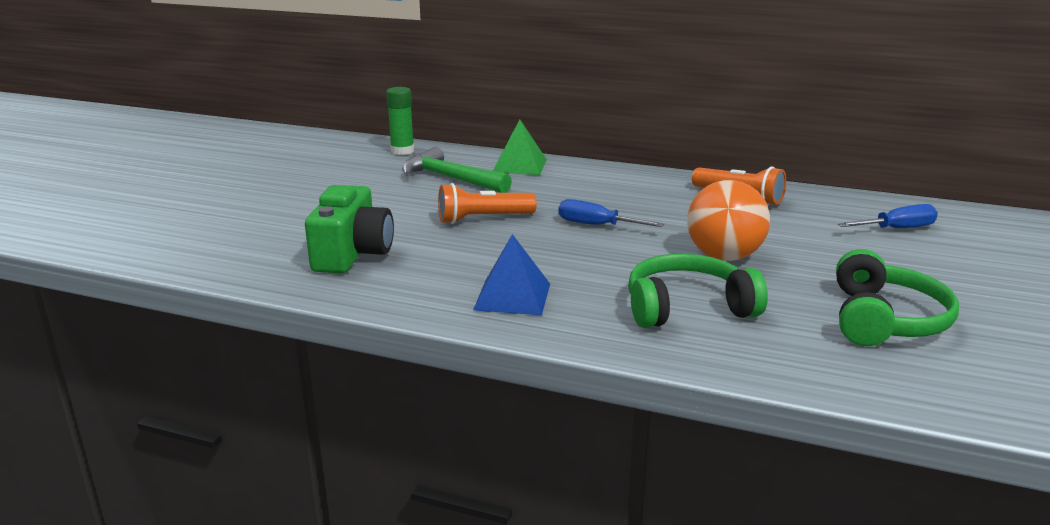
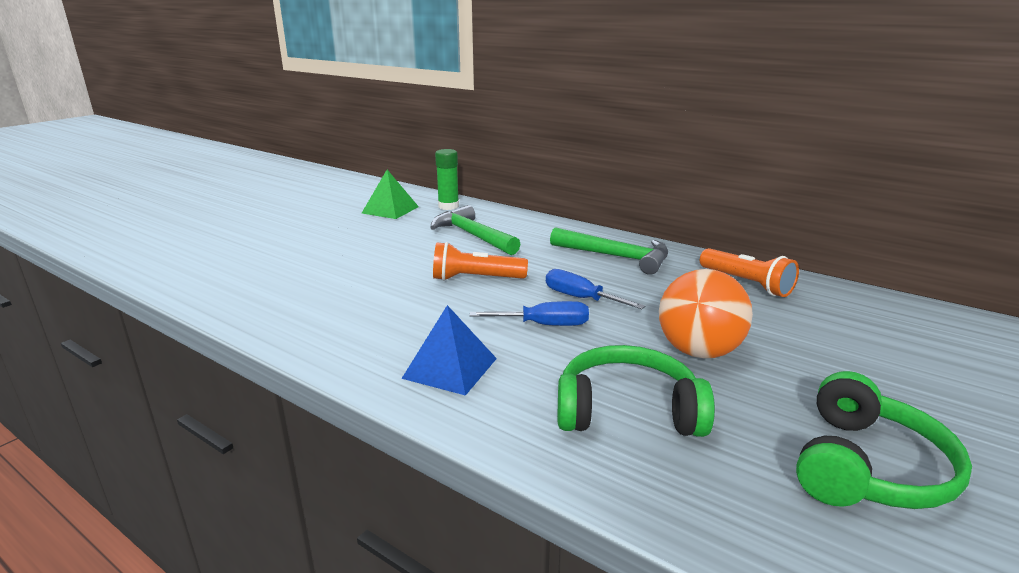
camera: 15 degrees right, 0 degrees up
(352, 254) = (335, 301): green camera -> none
(519, 165) = (542, 229): green pyramid -> green pyramid (390, 210)
(609, 185) = (616, 257): none -> green hammer
(897, 229) = (920, 343): blue screwdriver -> blue screwdriver (544, 325)

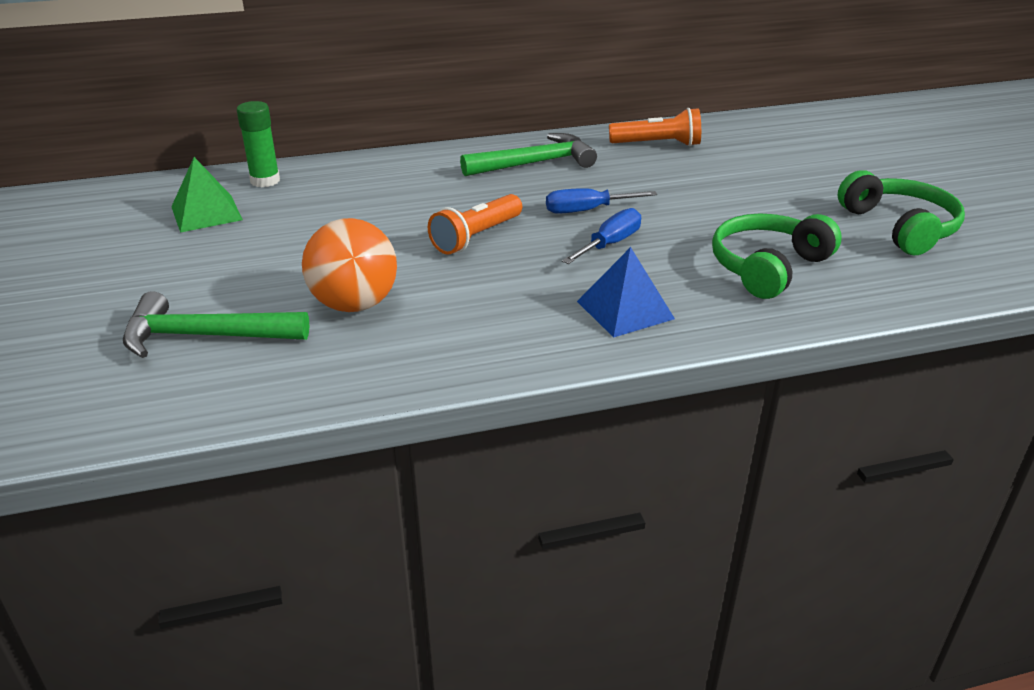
camera: 50 degrees left, 10 degrees up
(472, 235) = (372, 200): green hammer -> green hammer (204, 336)
(698, 351) = (727, 208): orange ball -> orange ball (354, 304)

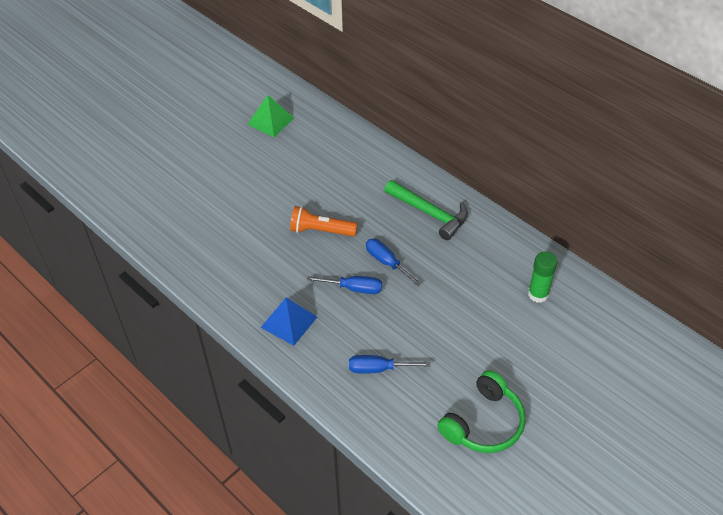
camera: 60 degrees right, 15 degrees up
(204, 336) = (171, 187): green hammer -> none
(265, 181) = (319, 120): green glue stick -> green glue stick (538, 294)
(354, 304) = (226, 220): orange ball -> none
(657, 144) = (509, 259): orange flashlight -> none
(768, 267) = (378, 369): green headphones -> blue screwdriver

